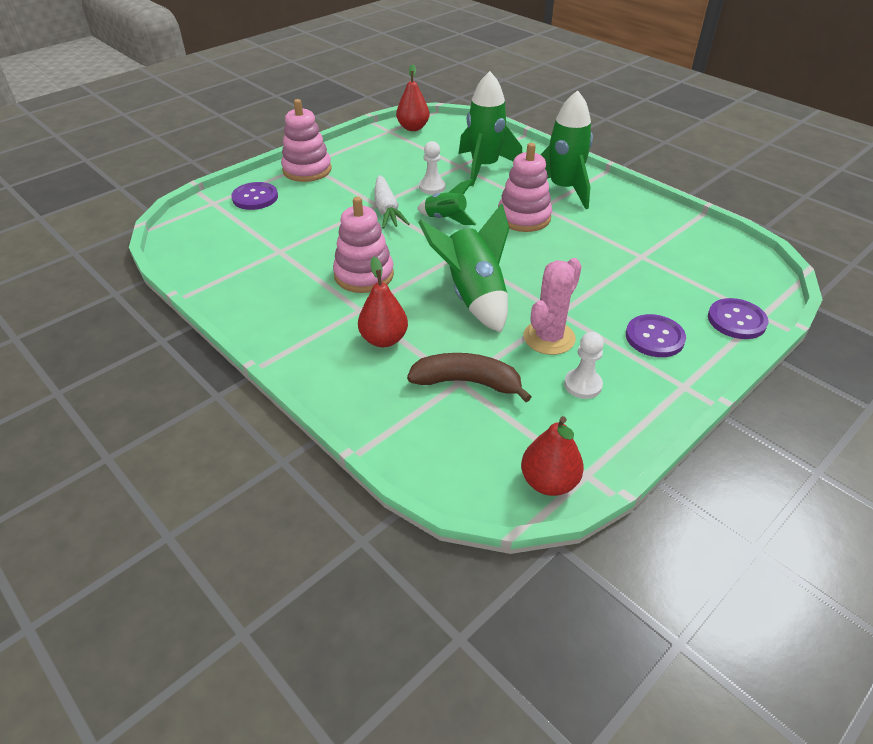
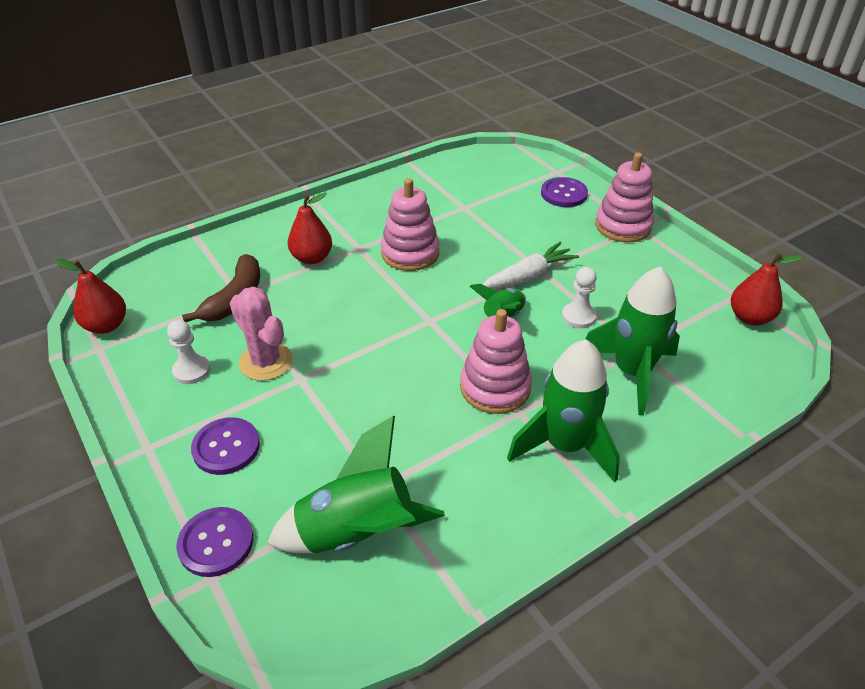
camera: 100 degrees right, 0 degrees up
(387, 210) = (528, 276): white carrot -> white carrot turned 150 degrees clockwise
(473, 296) = (351, 319): green rocket -> green rocket (358, 532)

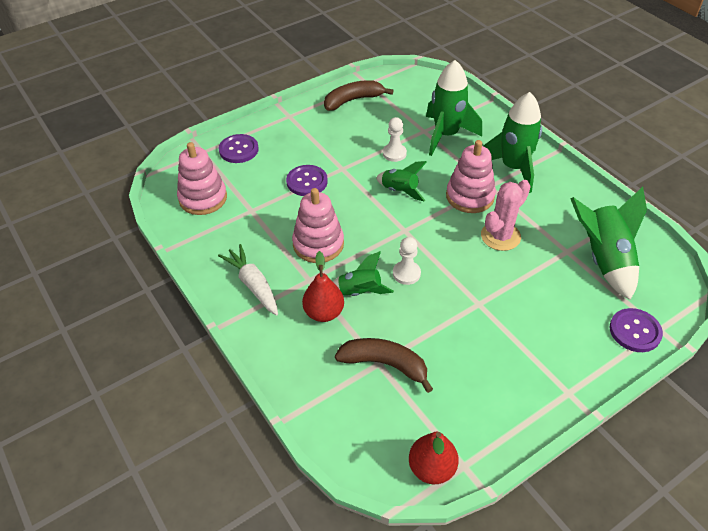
camera: 90 degrees left, 5 degrees up
(191, 370) = (481, 380): white pawn -> white pawn (406, 273)
(226, 447) = (556, 340): purple button -> purple button (307, 182)
(266, 362) = (463, 328): pink cactus -> pink cactus (500, 236)
(335, 283) = (360, 292): none -> green rocket
(528, 276) = (350, 175): white carrot -> white carrot (253, 285)
(623, 226) = (287, 123): pink stacking toy -> pink stacking toy (203, 198)
(689, 280) = (353, 100): none -> brown banana
(750, 317) = (390, 82): red pear -> none

